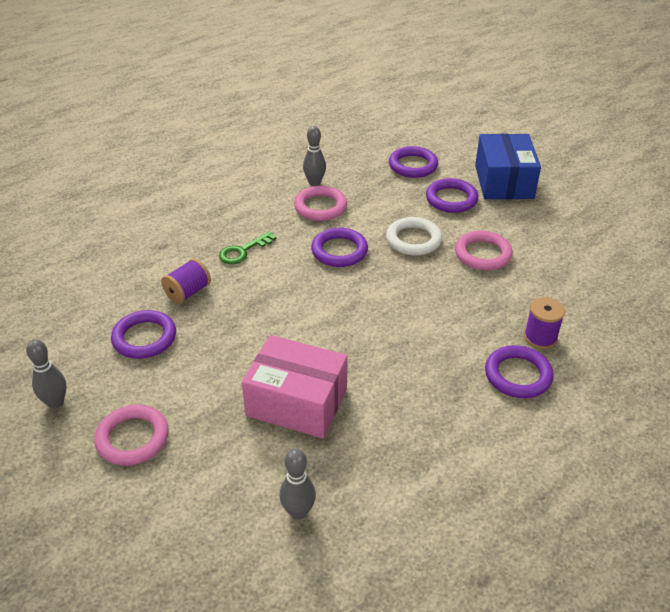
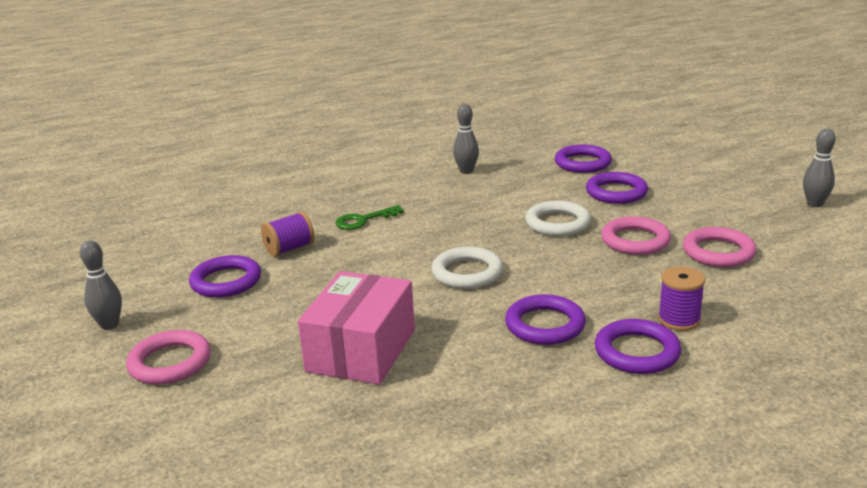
camera: 15 degrees right, 15 degrees down
(297, 402) = (361, 350): pink box -> pink box turned 75 degrees clockwise
(298, 512) = (316, 449): grey bowling pin -> grey bowling pin (814, 204)
(320, 207) = (464, 190): pink ring -> pink ring (718, 252)
(339, 251) = (468, 227): purple ring -> purple ring (545, 325)
(356, 305) = (467, 273): none -> white ring
(504, 182) = (685, 181): blue box -> none

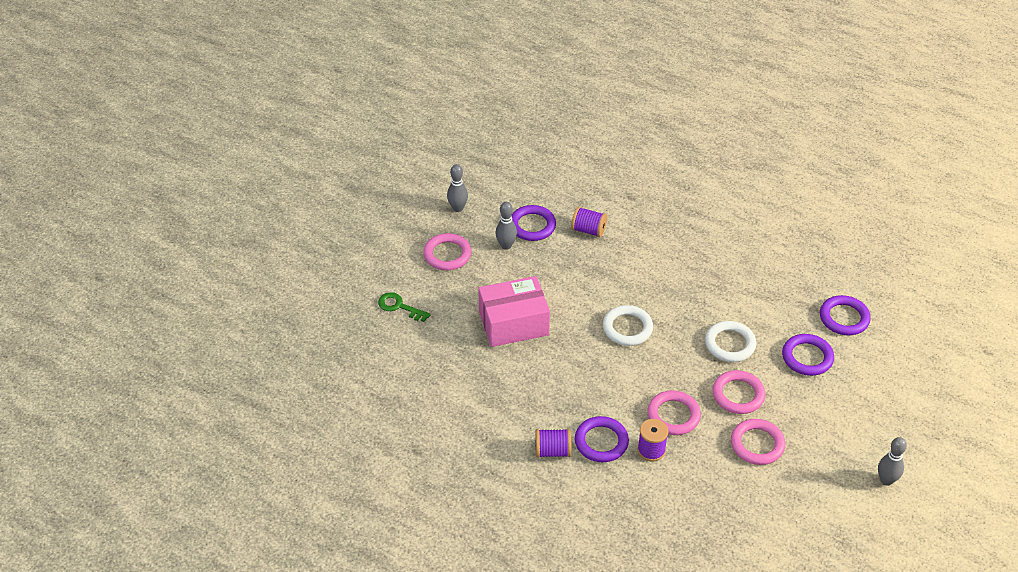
camera: 55 degrees right, 20 degrees up
(364, 220) = (652, 244): green key -> green key (399, 307)
(466, 171) = (770, 258): grey bowling pin -> grey bowling pin (506, 245)
(545, 325) = (597, 390): purple ring -> none
(623, 398) = (552, 451): none -> purple spool
(633, 287) = (673, 415): none -> pink ring

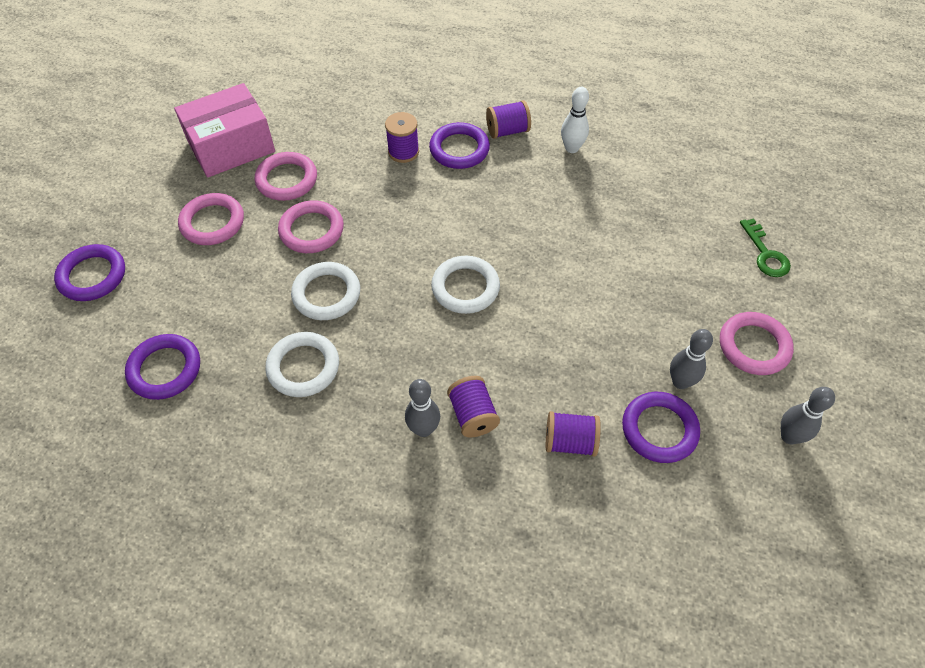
camera: 165 degrees right, 10 degrees up
(399, 307) = (765, 254): green key -> green key turned 60 degrees clockwise
(503, 422) = (572, 148): none -> white bowling pin
(513, 323) = (613, 263): pink box -> pink box (231, 146)
(643, 254) = (473, 415): none -> purple spool
(673, 415) = (385, 191): pink ring -> pink ring (212, 222)
(749, 301) = (303, 367): none -> white ring
(807, 357) = (223, 297): purple ring -> purple ring (92, 276)
(886, 480) = (143, 171): grey bowling pin -> grey bowling pin (423, 429)

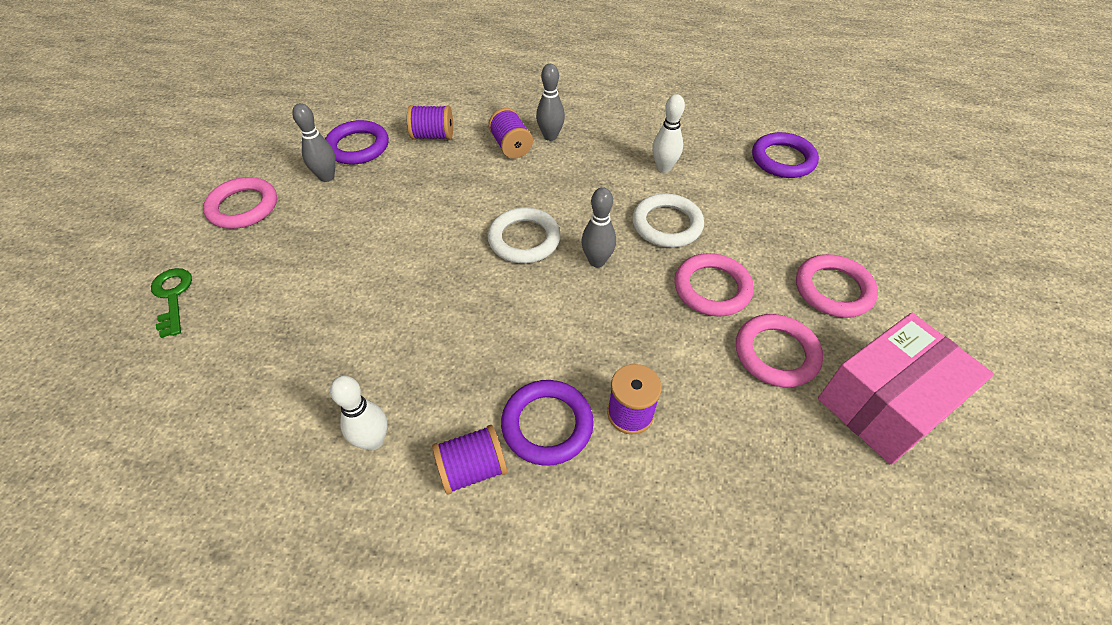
camera: 175 degrees right, 5 degrees down
(92, 276) = (916, 226): purple ring -> none
(303, 367) = (663, 168): white ring -> white bowling pin
(789, 436) = (252, 148): grey bowling pin -> grey bowling pin (597, 261)

